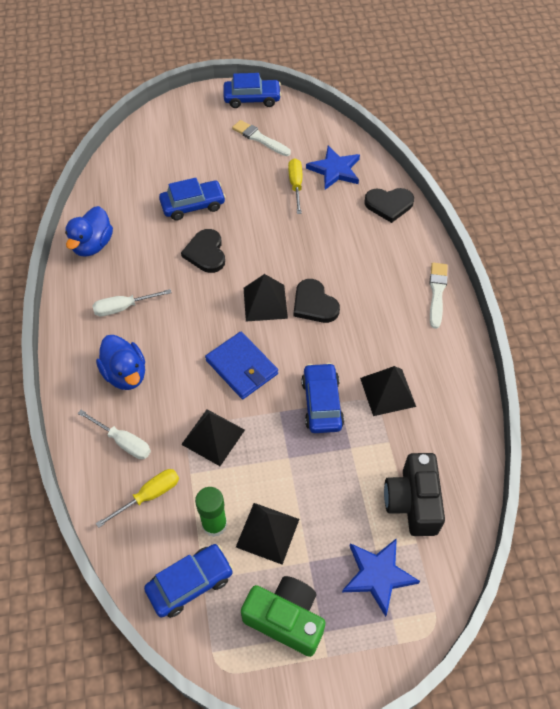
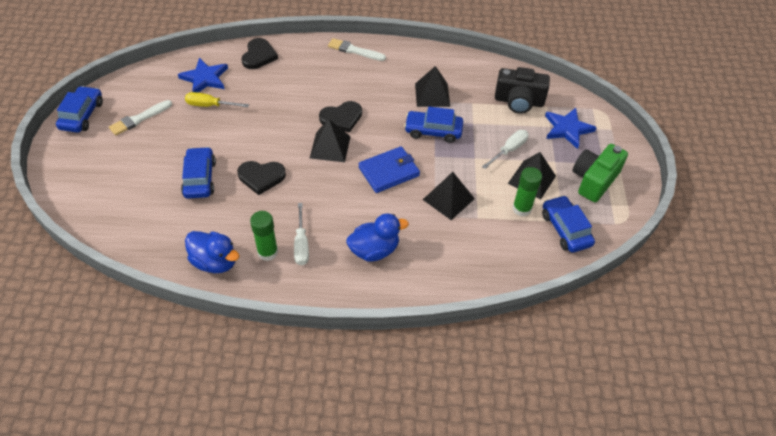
camera: 80 degrees left, 5 degrees down
(109, 282) = (267, 252): none -> green glue stick
(123, 442) = (441, 258): white screwdriver -> white screwdriver (509, 150)
(149, 496) = (492, 246): yellow screwdriver -> none

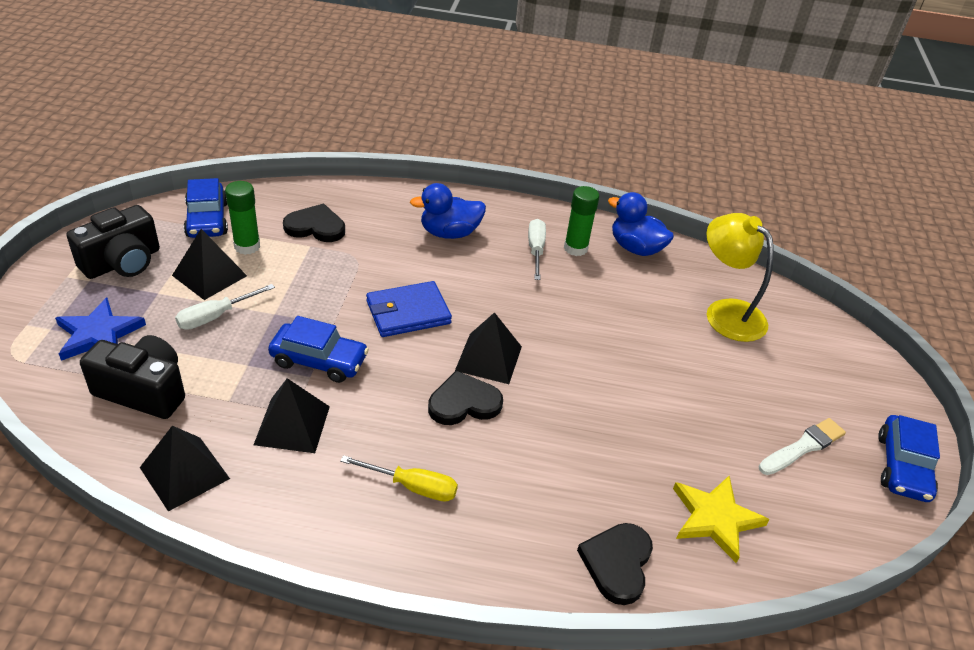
camera: 175 degrees left, 10 degrees down
(155, 208) = (726, 312): none -> yellow lamp
(200, 178) = (677, 340): blue car -> none
(205, 78) = (715, 518): blue star -> yellow star
(210, 105) = (691, 457): yellow screwdriver -> yellow screwdriver (412, 486)
(261, 177) = (590, 330): black heart -> black heart (315, 227)
(354, 50) = (413, 551): white brush -> none
(448, 199) = (338, 269): black pyramid -> black pyramid (185, 473)
(594, 180) = (122, 262): green camera -> black camera

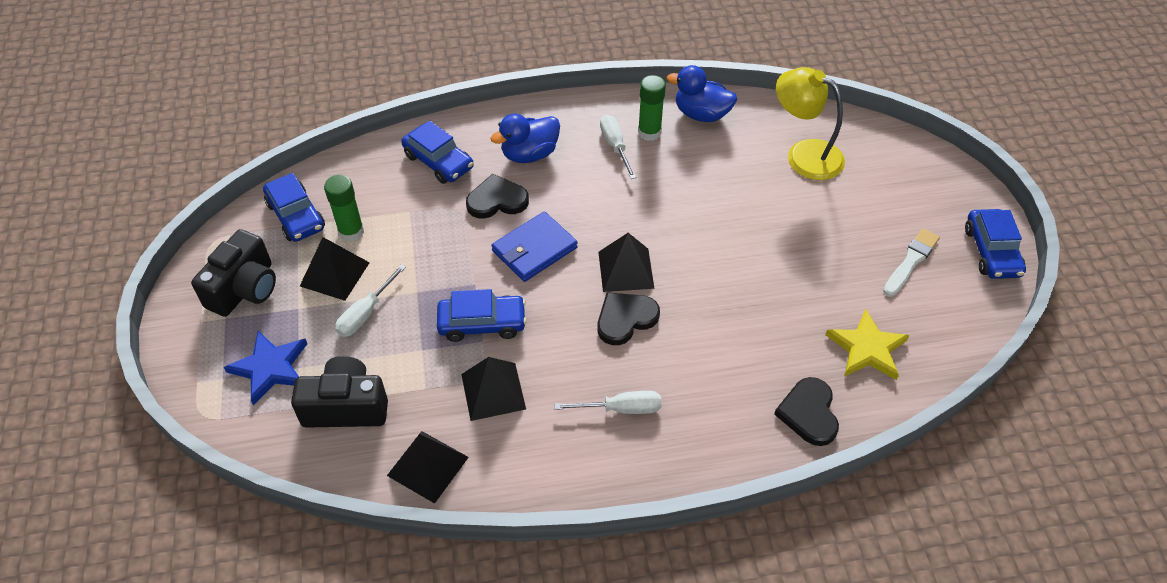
camera: 15 degrees left, 10 degrees up
(315, 227) = (403, 189): black heart -> black heart (497, 200)
(361, 215) = (438, 161): none -> blue car
(412, 486) = (621, 408): yellow screwdriver -> white screwdriver

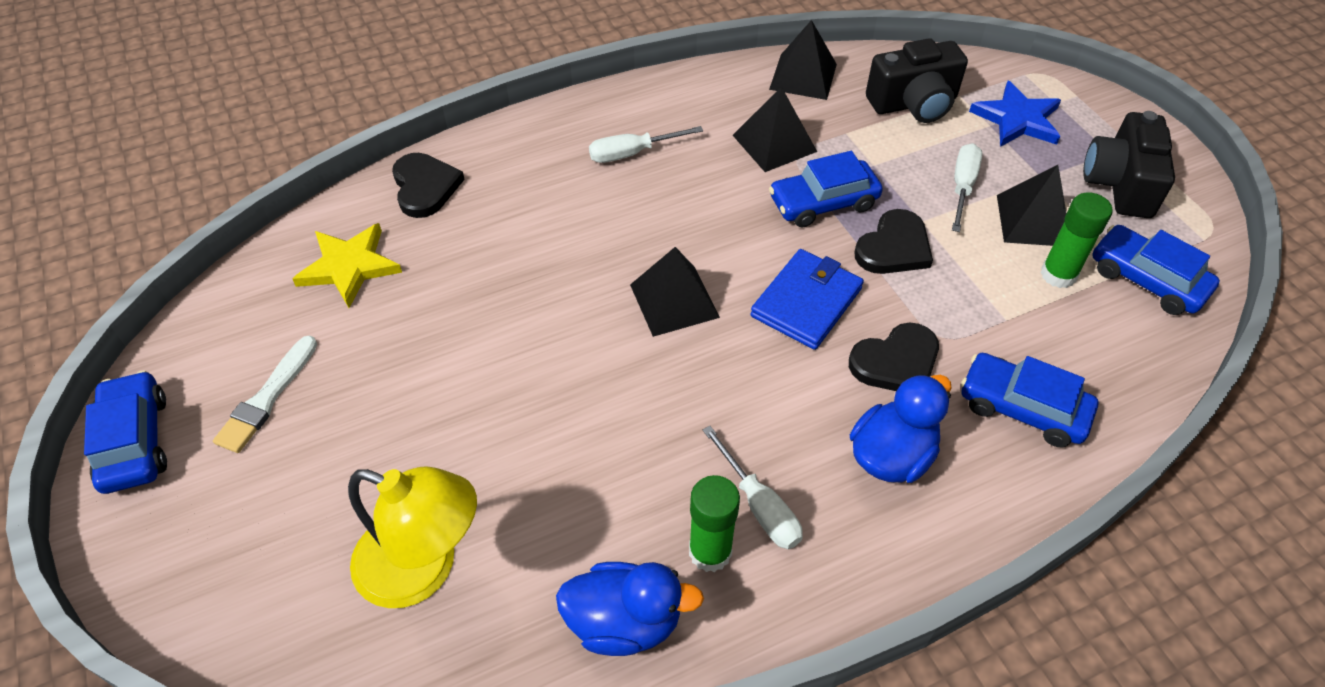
camera: 165 degrees right, 0 degrees up
(625, 319) = (655, 241): black heart -> black heart (894, 247)

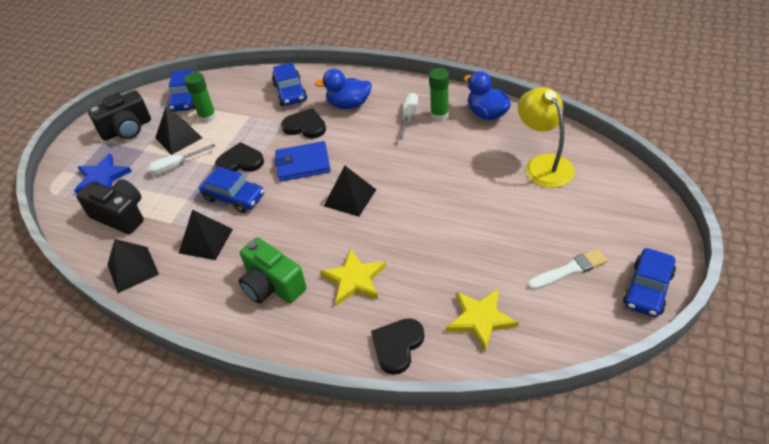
camera: 130 degrees left, 5 degrees down
(546, 214) = (354, 279): none -> yellow star
(632, 153) = (272, 285): white screwdriver -> green camera

